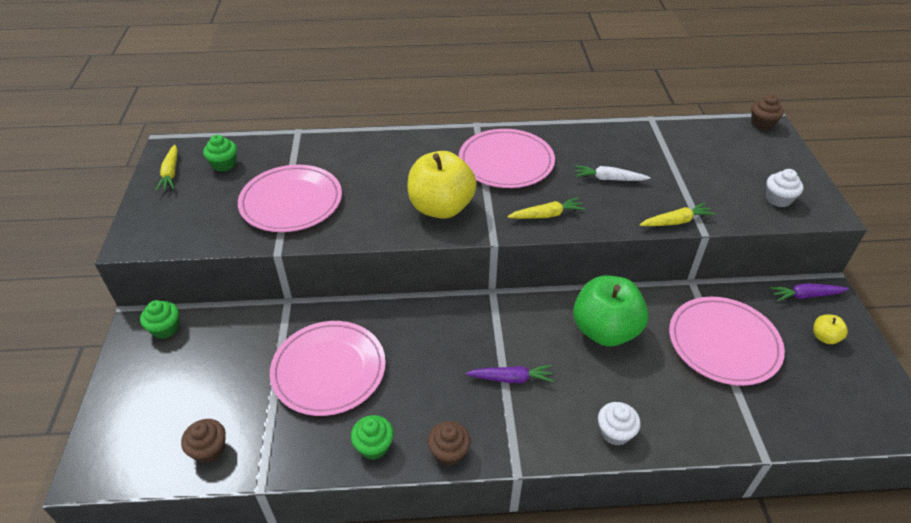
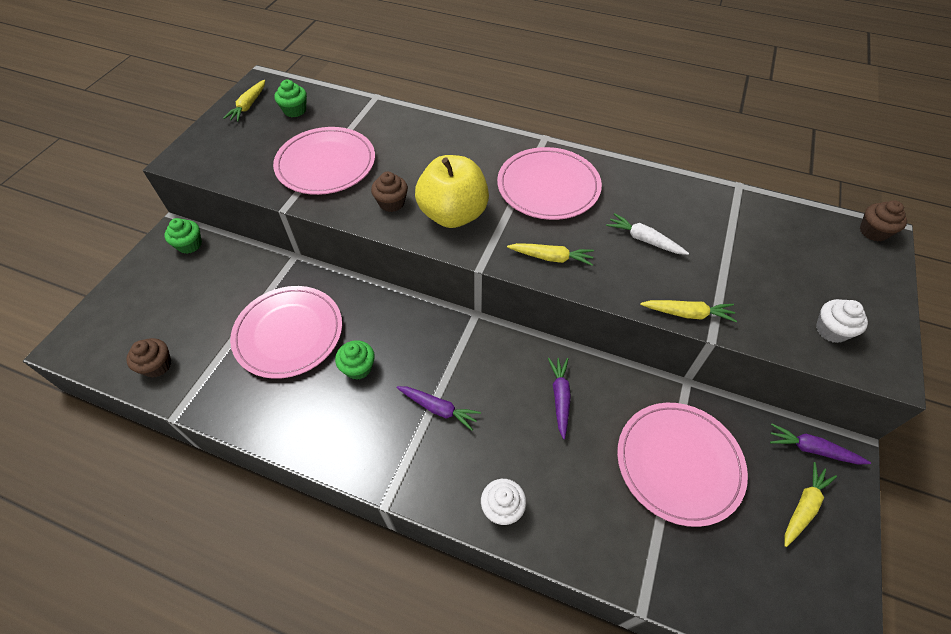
camera: 25 degrees right, 10 degrees up
(374, 446) = (281, 420): green cupcake -> green cupcake (358, 368)
(449, 452) = (339, 456): brown cupcake -> brown cupcake (391, 203)
(605, 330) = (560, 398): green apple -> purple carrot
(824, 337) = (803, 507): yellow apple -> yellow carrot

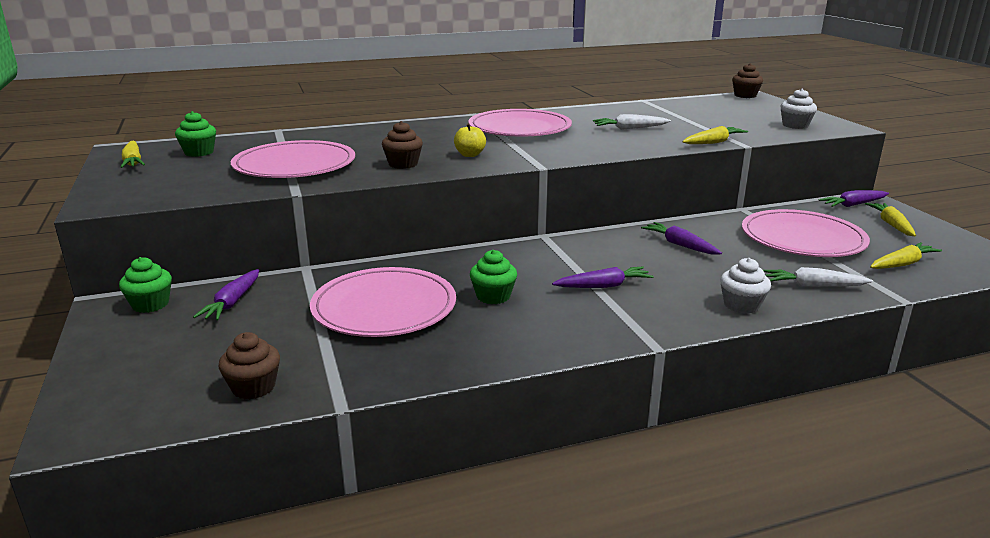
camera: 40 degrees left, 30 degrees down
(225, 270) = (232, 302): none -> purple carrot
(453, 214) = (470, 155): yellow apple -> yellow apple, size x0.43
(551, 258) = (584, 149): yellow carrot -> yellow carrot (902, 264)
(592, 531) = (813, 286): none -> white carrot

